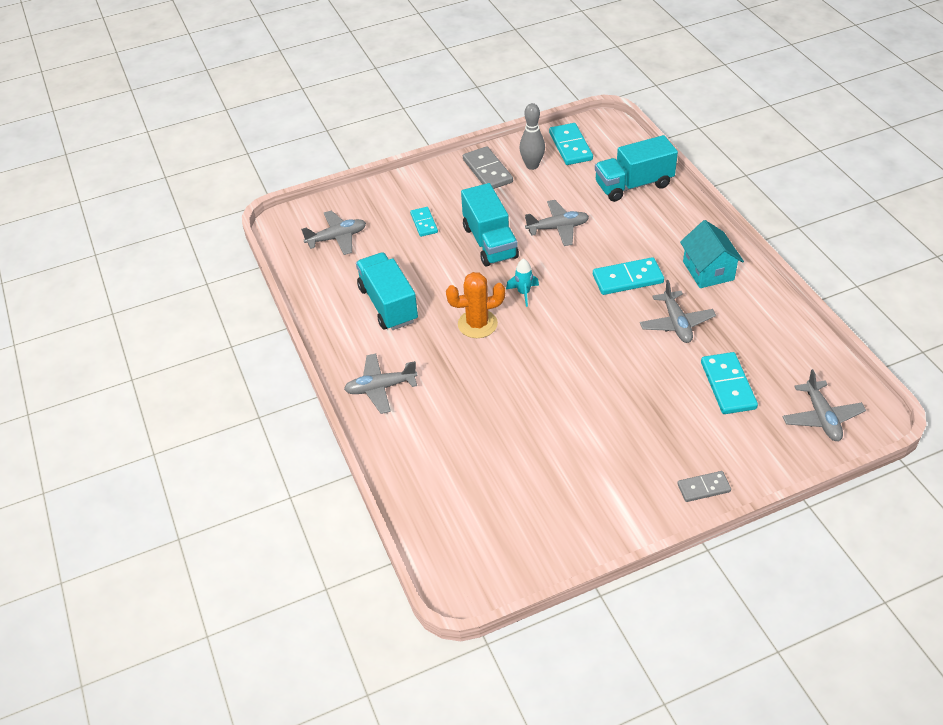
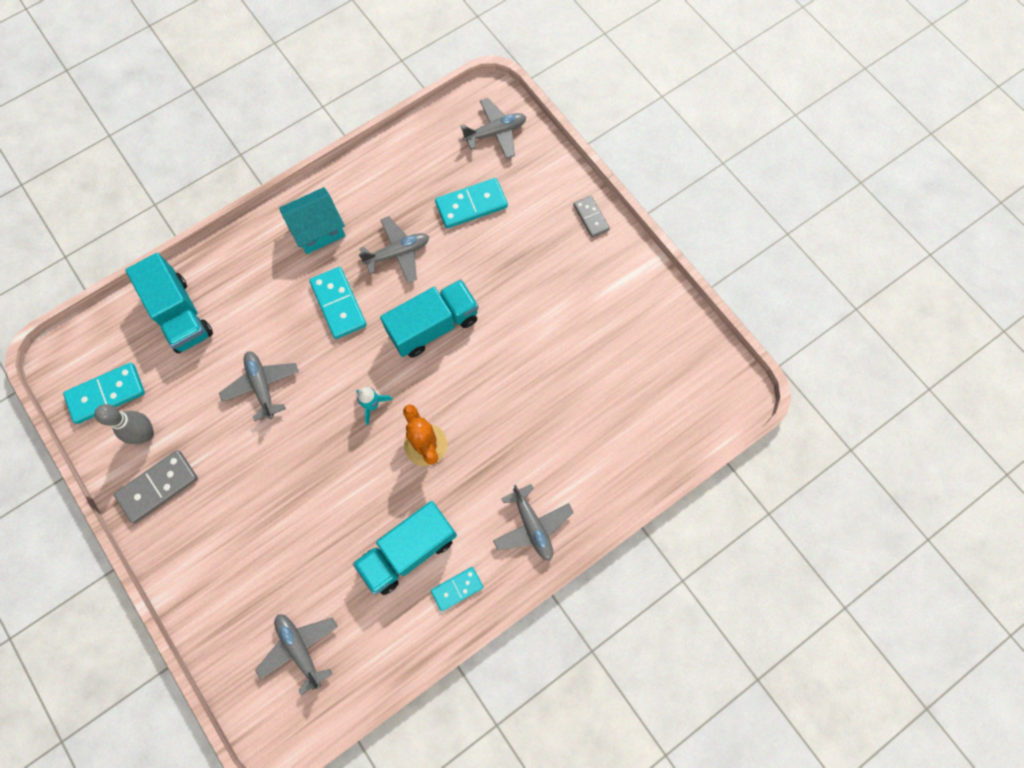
camera: 105 degrees left, 25 degrees up
(424, 223) = (264, 544): turquoise domino -> turquoise domino (457, 589)
(489, 242) = (292, 457): turquoise truck -> turquoise truck (433, 326)

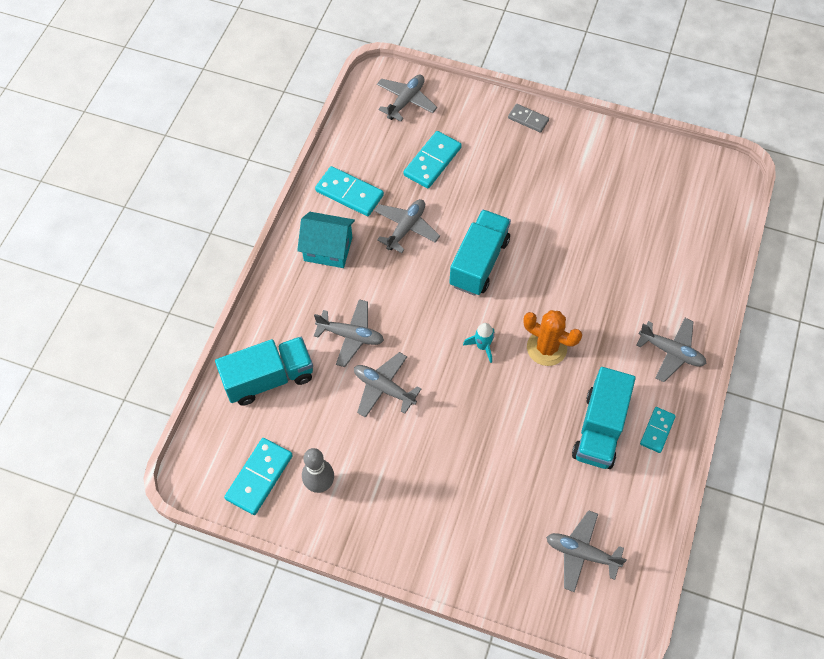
camera: 35 degrees left, 10 degrees down
(158, 487) = (365, 516): grey domino -> none
(180, 314) = (269, 378): turquoise truck -> turquoise truck turned 45 degrees counterclockwise
(273, 321) = (351, 336): none -> grey plane
(318, 230) = (328, 249): turquoise house -> turquoise house turned 75 degrees clockwise
(338, 304) = (392, 291): turquoise domino -> turquoise domino (349, 193)

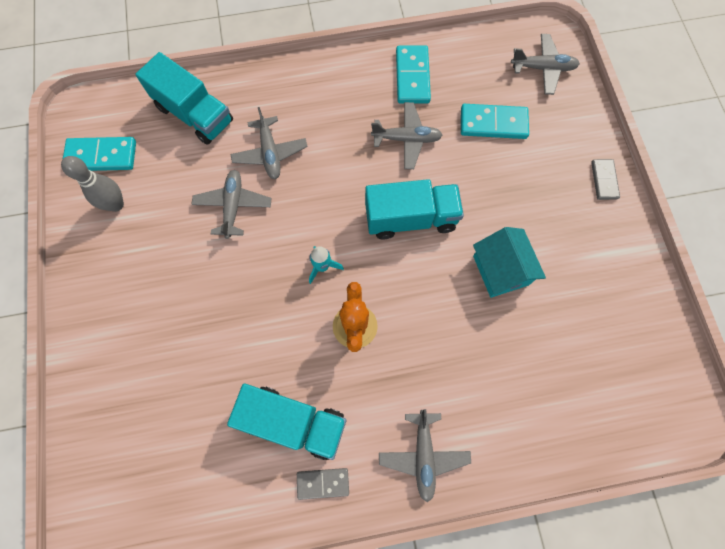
camera: 60 degrees right, 10 degrees up
(328, 249) = (345, 91): turquoise house -> turquoise house (500, 270)
(581, 553) = (151, 468): grey plane -> none
(599, 429) = (294, 422): turquoise truck -> turquoise truck turned 150 degrees counterclockwise
(657, 430) = (323, 483): turquoise domino -> grey domino

